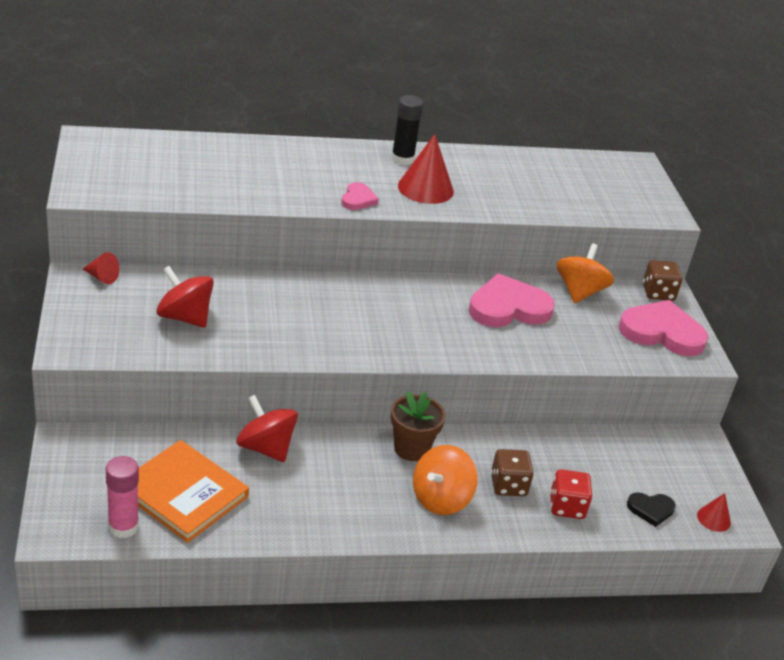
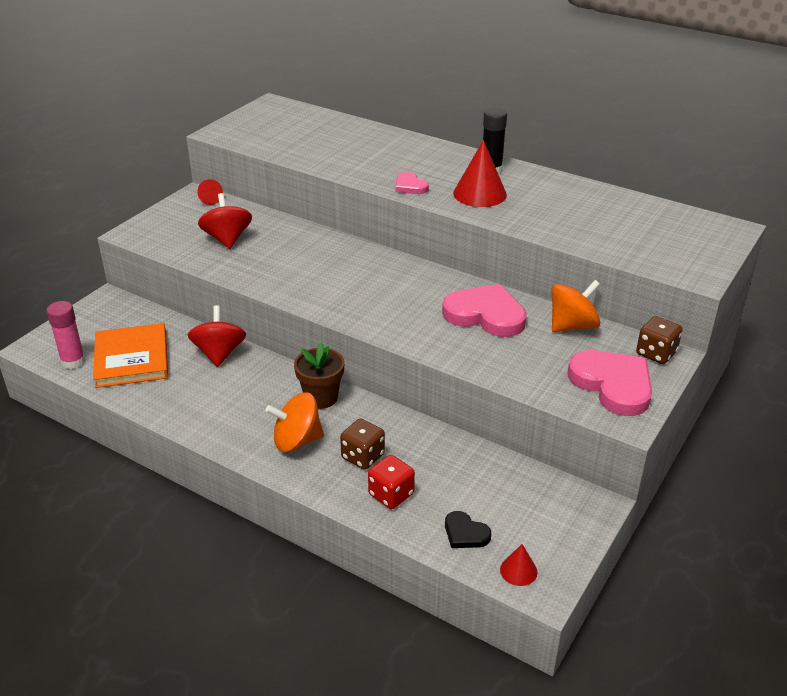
camera: 45 degrees right, 0 degrees up
(358, 199) = (410, 186): pink heart -> pink heart turned 90 degrees clockwise

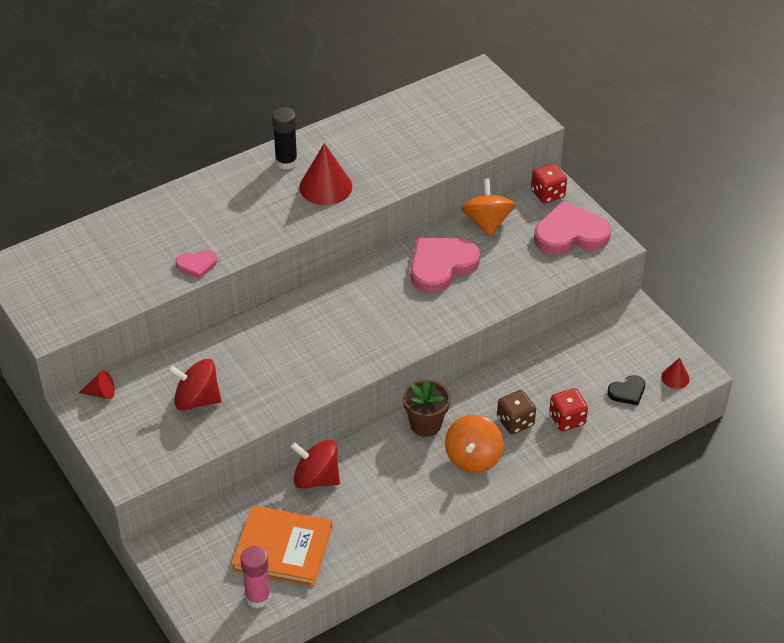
camera: 65 degrees left, 10 degrees up
(410, 186) = (279, 225): pink heart -> pink heart (197, 265)
(656, 353) = (547, 194): brown dice -> red dice

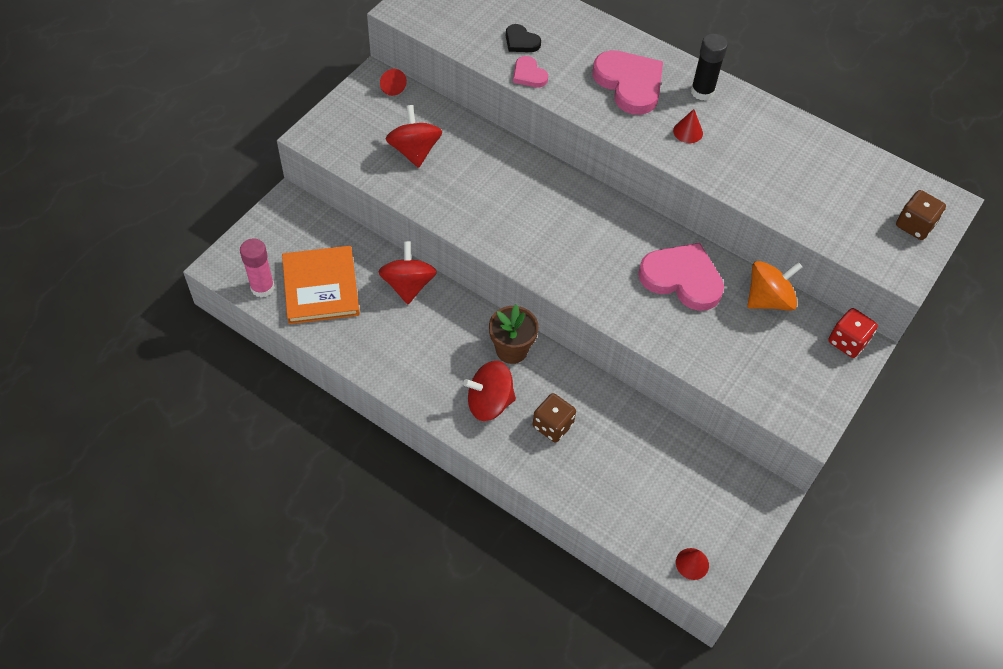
camera: 65 degrees right, 10 degrees up
(325, 187) = (688, 132): red cone -> red cone, size x0.52
(473, 458) = (489, 402): orange spinning top -> red spinning top
(490, 98) = (914, 225): none -> brown dice
(567, 419) = (579, 472): red dice -> none
(570, 234) = (800, 380): pink heart -> pink heart (629, 84)
(627, 392) = (646, 520): black heart -> black heart (521, 41)

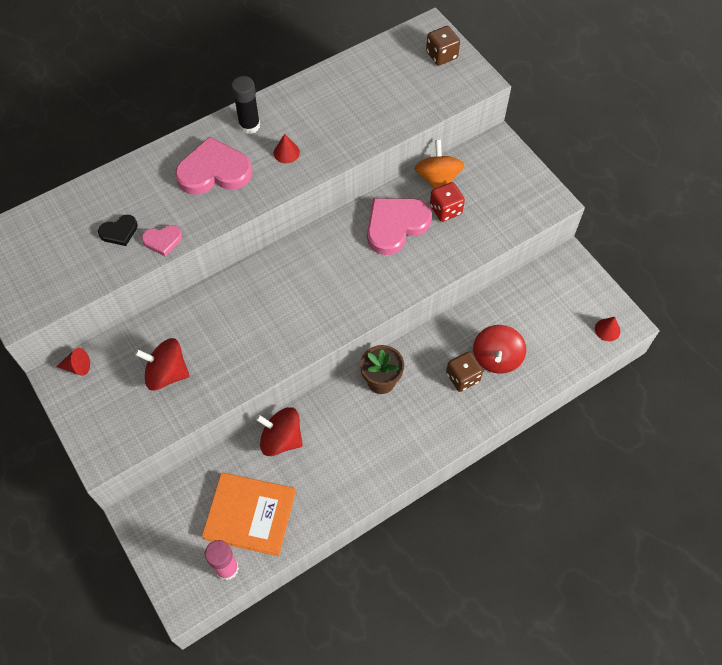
camera: 65 degrees left, 5 degrees up
(489, 402) = (424, 416): red spinning top -> red spinning top (496, 358)
(847, 342) = (493, 148): red dice -> red dice (445, 210)

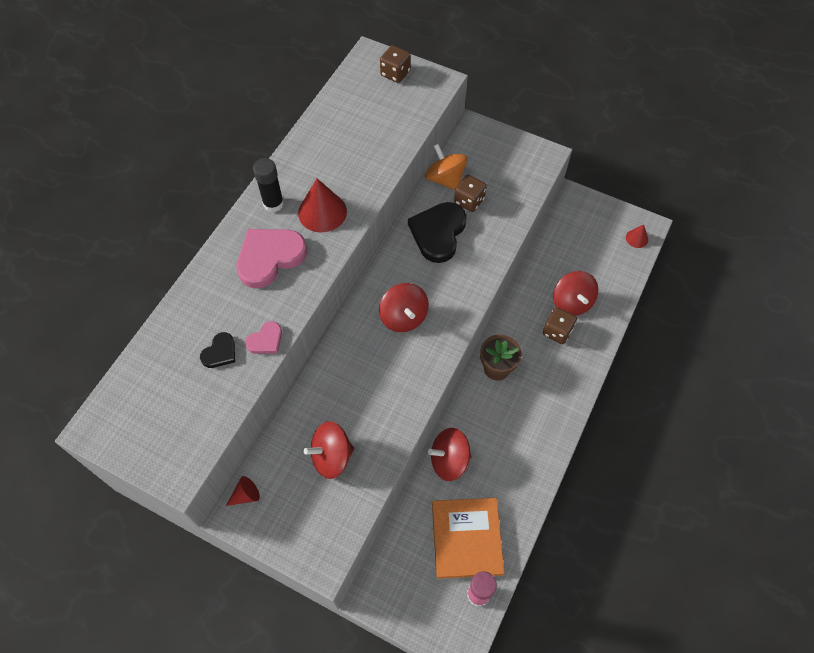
camera: 30 degrees left, 0 degrees up
(250, 515) = (467, 538): orange book -> orange book turned 75 degrees counterclockwise
(286, 152) = (322, 212): red cone -> red cone, size x1.91
(311, 286) = (403, 317): none -> red spinning top
(395, 226) = (438, 233): pink heart -> black heart
(445, 210) = (469, 201): red dice -> brown dice

